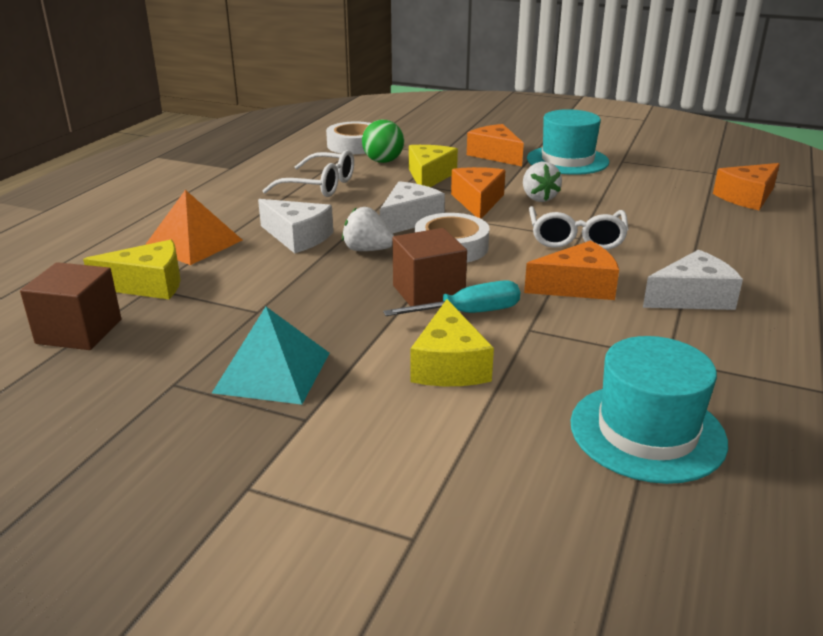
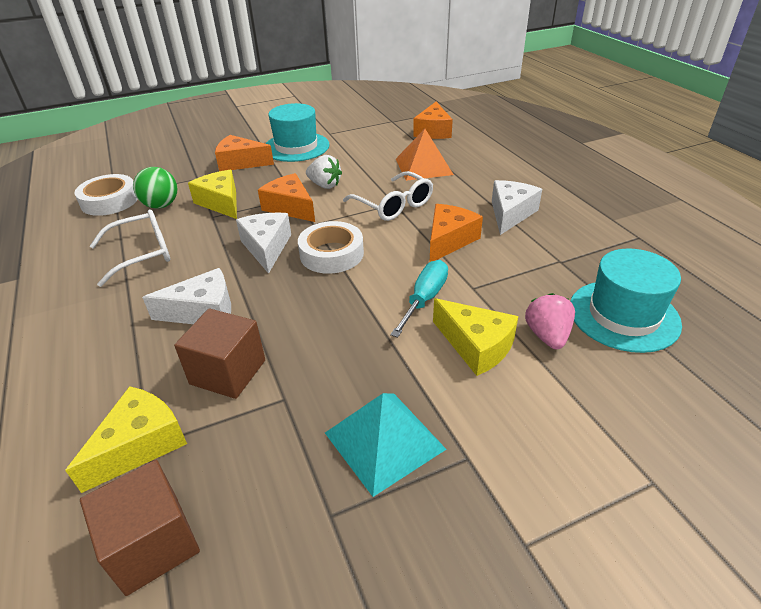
camera: 45 degrees left, 10 degrees up
(193, 243) = (114, 375): orange pyramid -> orange pyramid (424, 166)
(367, 250) = (278, 290): white strawberry -> none
(428, 293) = (376, 300): brown cube -> brown cube (228, 372)
(529, 397) = (547, 336): none -> pink strawberry

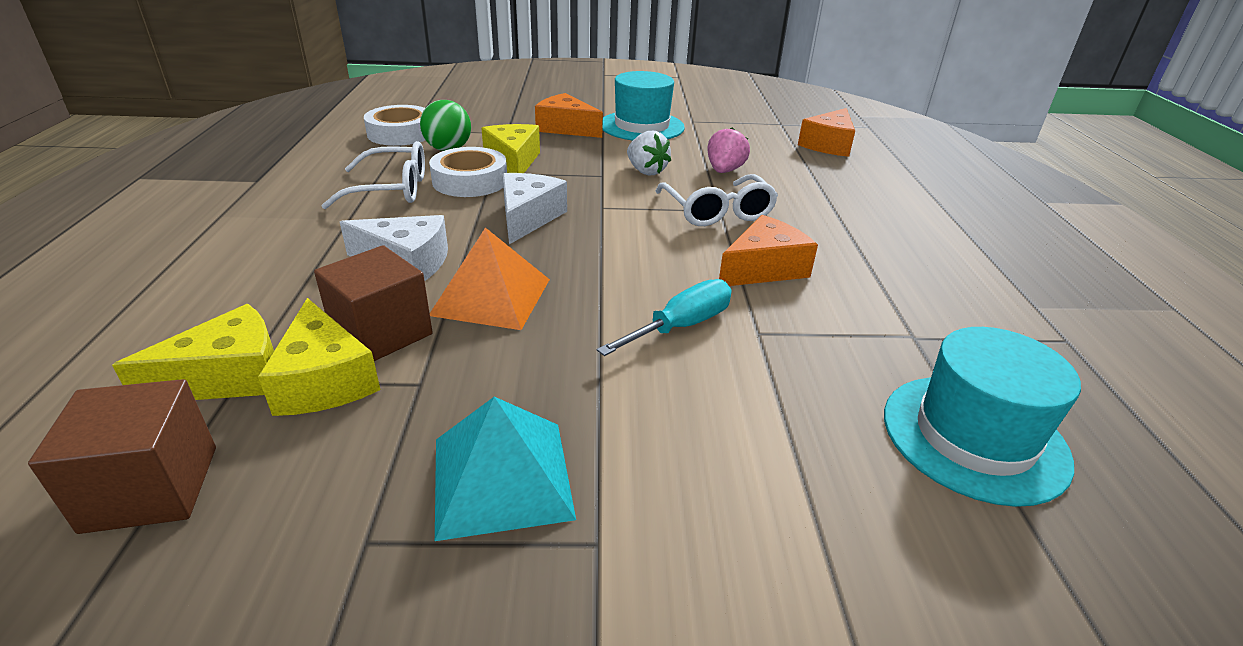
camera: 20 degrees right, 5 degrees down
(290, 207) = (587, 184): orange cheese -> none
(331, 254) = (599, 244): white tape -> white tape (470, 181)
(424, 166) = (788, 179): orange pyramid -> orange pyramid (491, 296)
(476, 346) = (712, 404): yellow cheese -> yellow cheese (324, 380)
(510, 214) = (875, 260): white cheese -> none
(547, 336) = (828, 425): pink strawberry -> pink strawberry (724, 171)

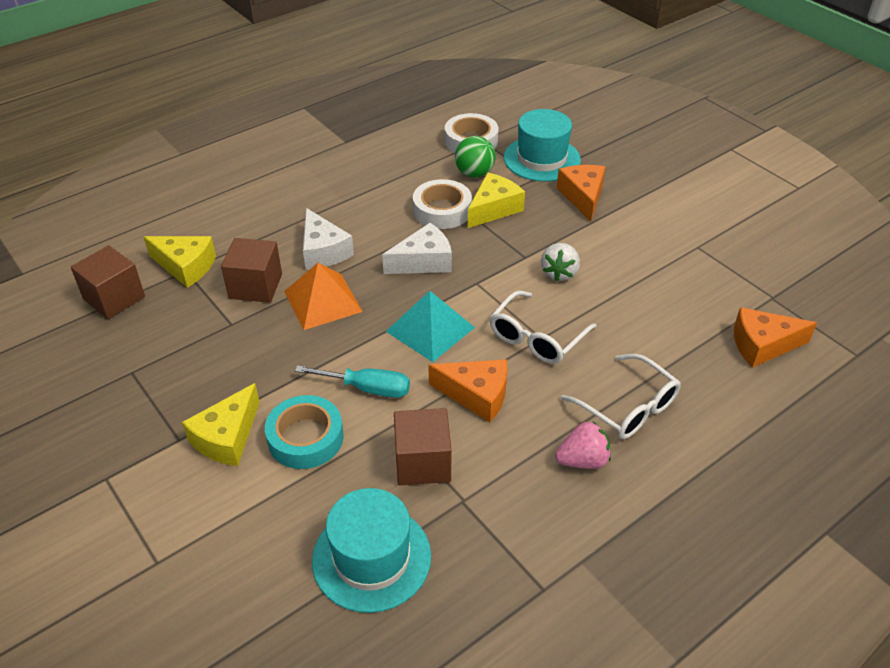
camera: 55 degrees right, 10 degrees up
(324, 380) = (207, 294): yellow cheese -> yellow cheese (227, 437)
(390, 189) = (393, 190): white glasses -> white glasses (627, 406)
(502, 477) = (193, 388): turquoise pyramid -> turquoise pyramid (430, 329)
(641, 126) = (643, 228): turquoise hat -> turquoise hat (541, 159)
(720, 407) = (305, 438): none -> turquoise tape
(724, 171) = (614, 310): pink strawberry -> pink strawberry (582, 460)
(837, 338) = (422, 462): none -> brown cube

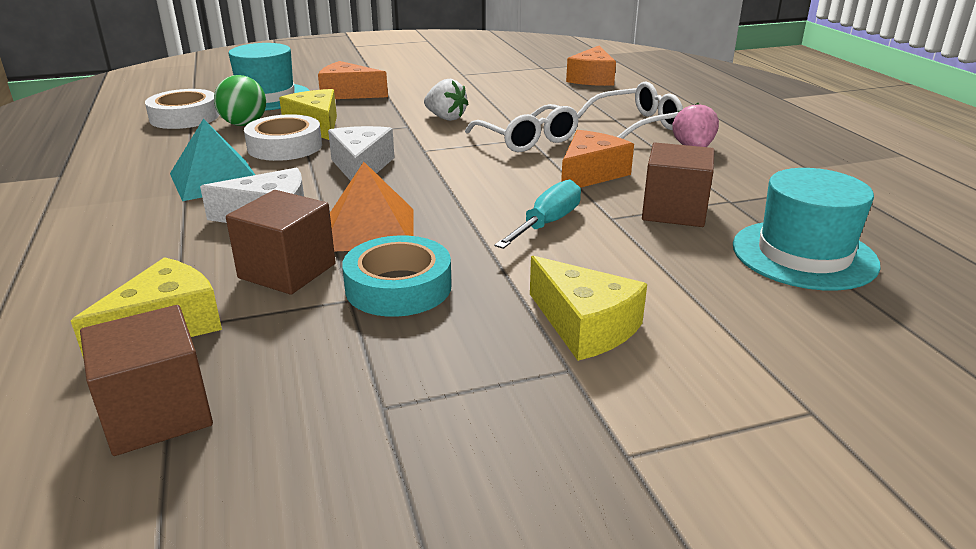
camera: 70 degrees left, 15 degrees down
(305, 438) = (610, 270): turquoise tape -> turquoise tape (398, 287)
(430, 329) = (476, 180): turquoise pyramid -> turquoise pyramid (215, 179)

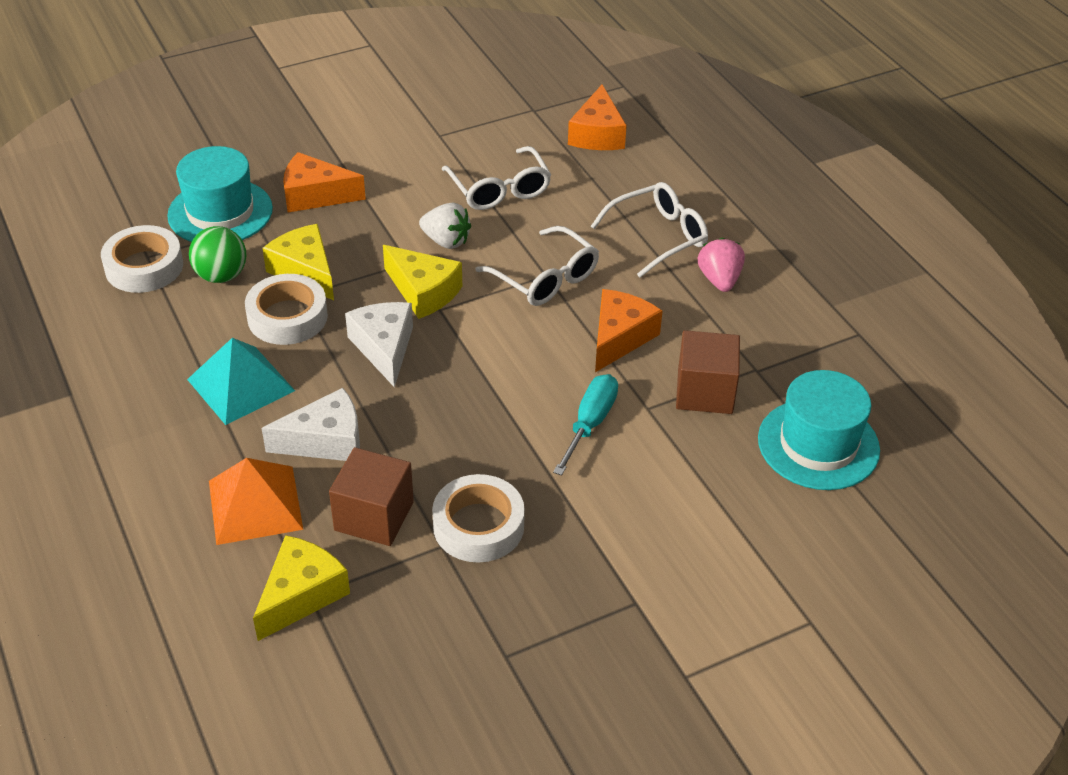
camera: 10 degrees left, 15 degrees up
(157, 413) = (343, 682): brown cube -> none
(370, 229) = (427, 449): orange pyramid -> orange pyramid (255, 504)
(398, 287) = (478, 526): turquoise tape -> white tape
(501, 97) = (499, 189): none -> white glasses
(585, 326) = (641, 555): yellow cheese -> yellow cheese (423, 292)

